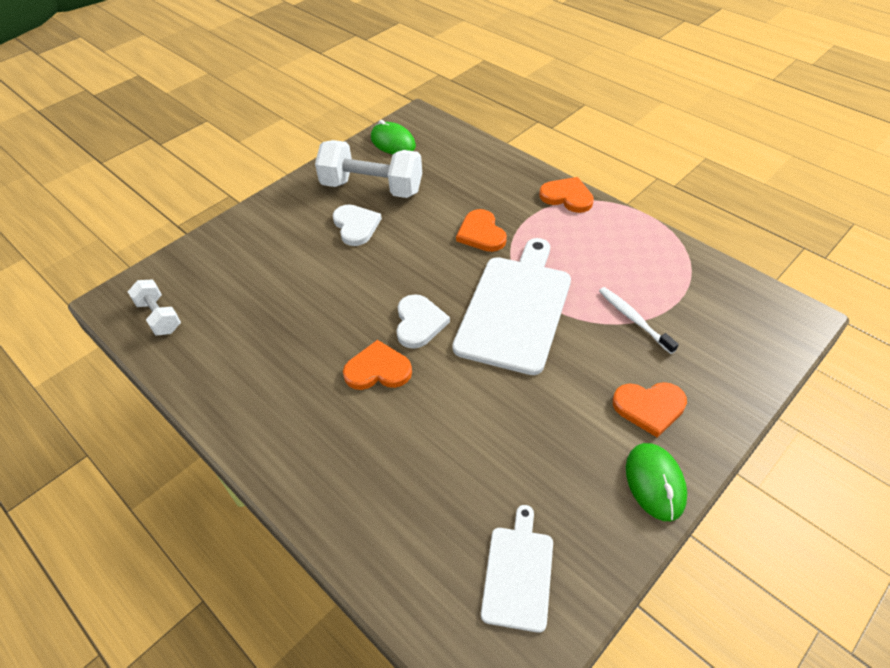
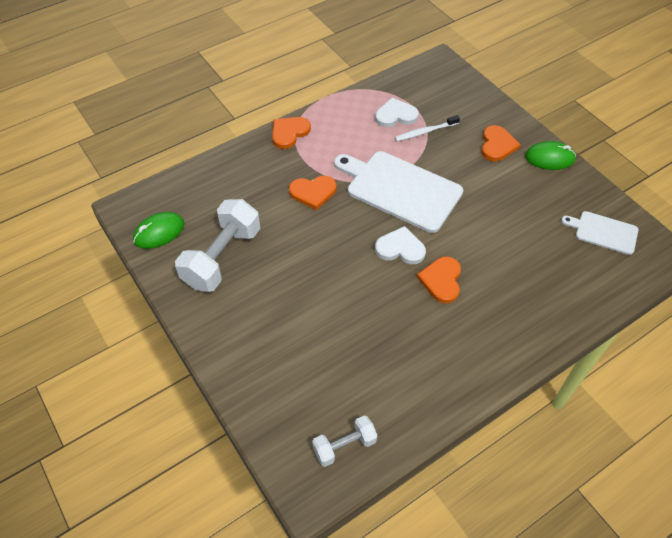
camera: 80 degrees left, 5 degrees up
(356, 226) = (272, 276): white heart -> white heart (395, 115)

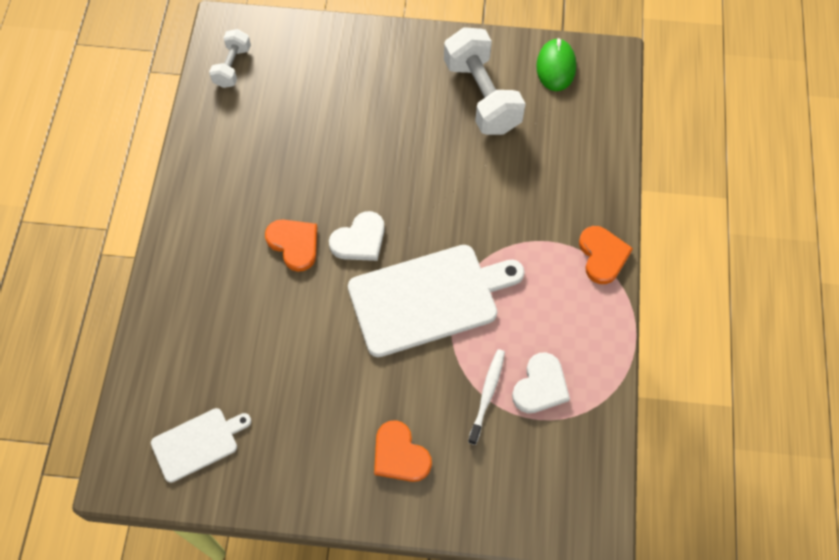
camera: 130 degrees right, 10 degrees up
(313, 192) = (495, 217): orange heart -> none
(549, 158) = (331, 494): green mouse -> none

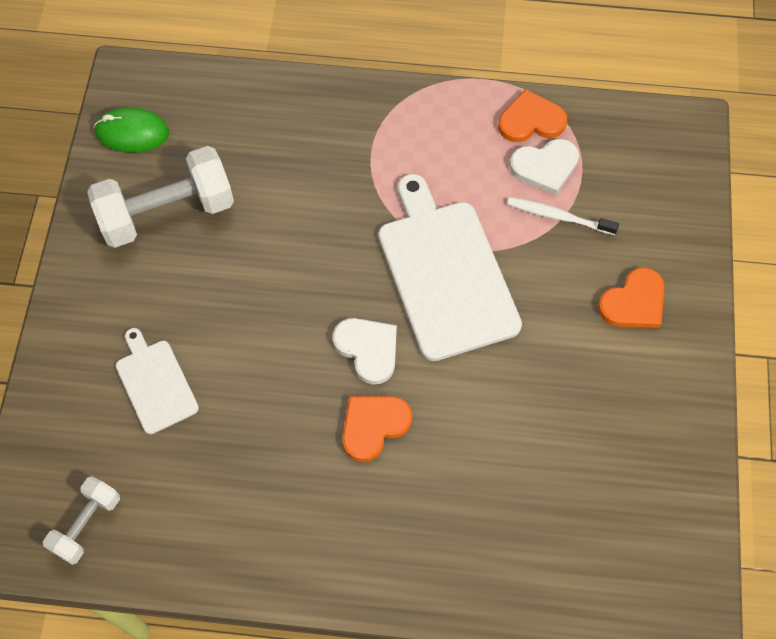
camera: 90 degrees left, 0 degrees up
(198, 443) = (642, 523): white cutting board -> white cutting board (155, 383)
(232, 66) = (86, 524): white dumbbell -> white dumbbell turned 75 degrees counterclockwise
(540, 386) = (545, 166): white heart -> white heart turned 135 degrees clockwise
(602, 255) = (389, 101): orange heart -> orange heart (531, 120)

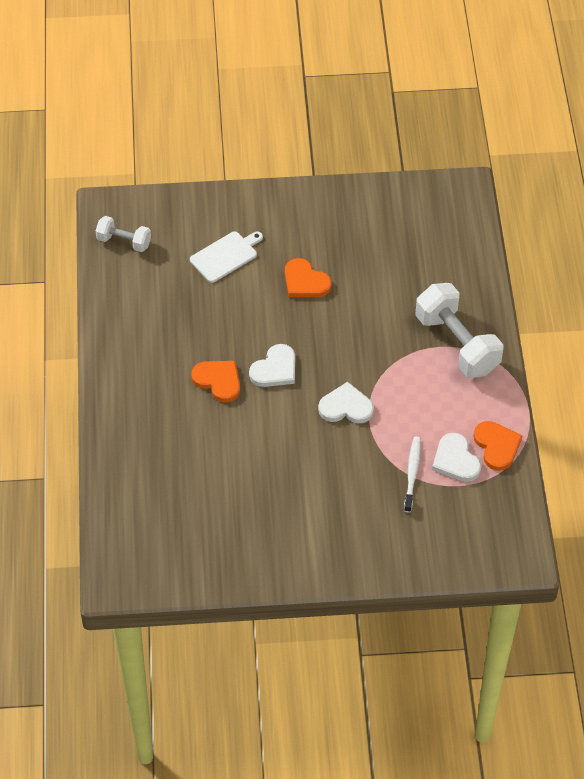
camera: 80 degrees right, 10 degrees down
(132, 133) = (417, 202): green mouse -> none
(167, 213) = (356, 235): white dumbbell -> white dumbbell (457, 344)
(445, 273) = (346, 407): white cutting board -> white heart
(634, 302) = (348, 529): orange heart -> orange heart (305, 281)

